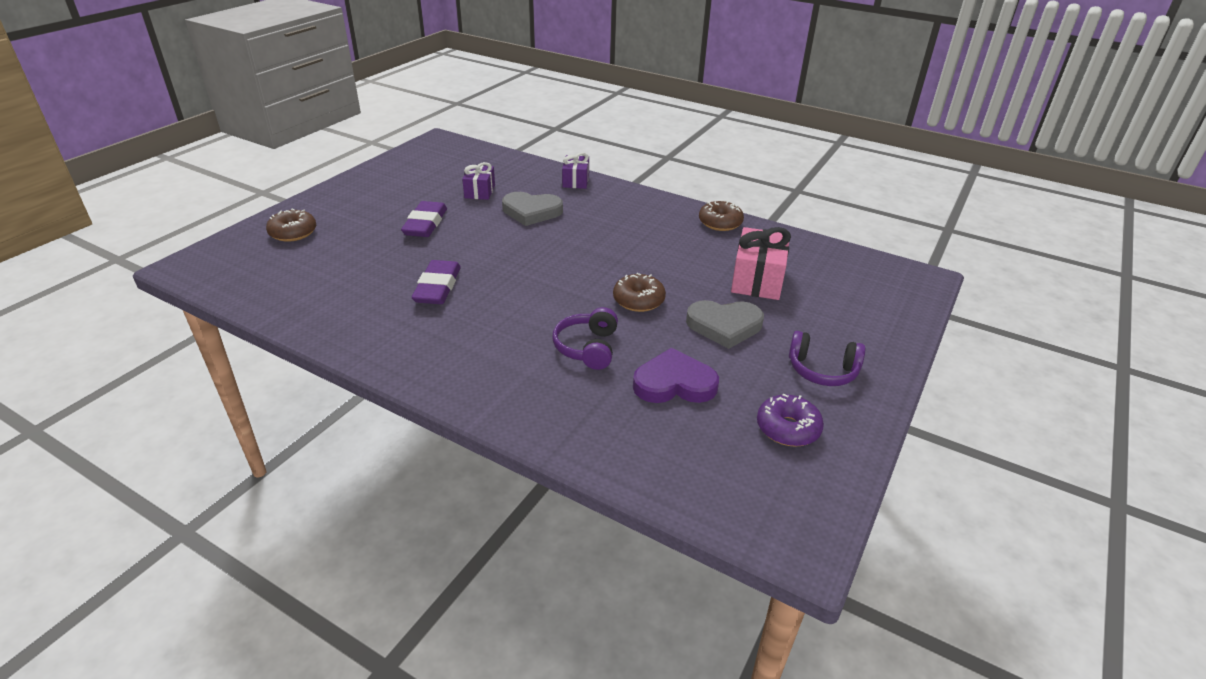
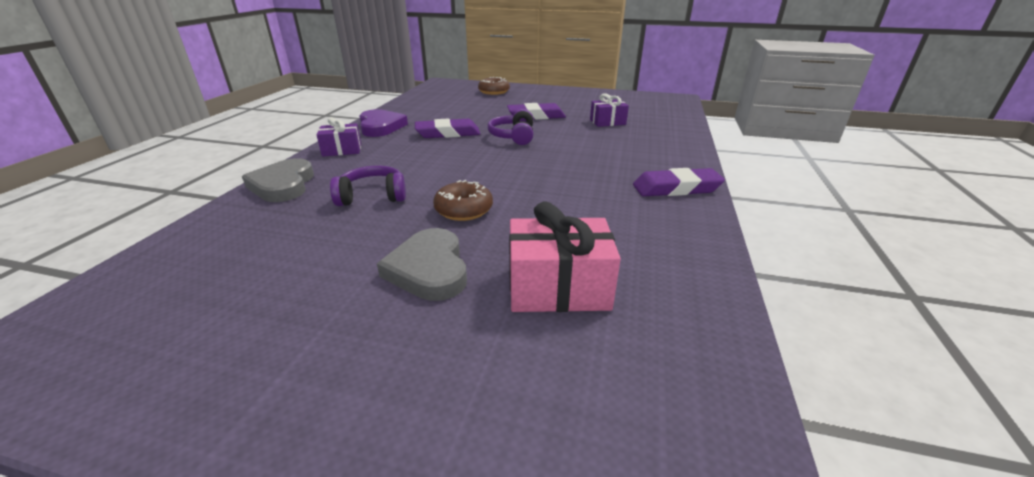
camera: 75 degrees right, 5 degrees down
(531, 211) = (594, 143): grey heart -> grey heart (283, 185)
(576, 181) = (680, 151): purple gift -> purple gift (342, 150)
(643, 204) = (676, 188): none -> purple eraser
(674, 383) = (311, 247): purple heart -> purple heart (380, 127)
(720, 223) = (691, 243): brown donut -> none
(787, 428) = (201, 339): purple donut -> none
(822, 370) = (329, 371): purple headphones -> purple headphones (513, 136)

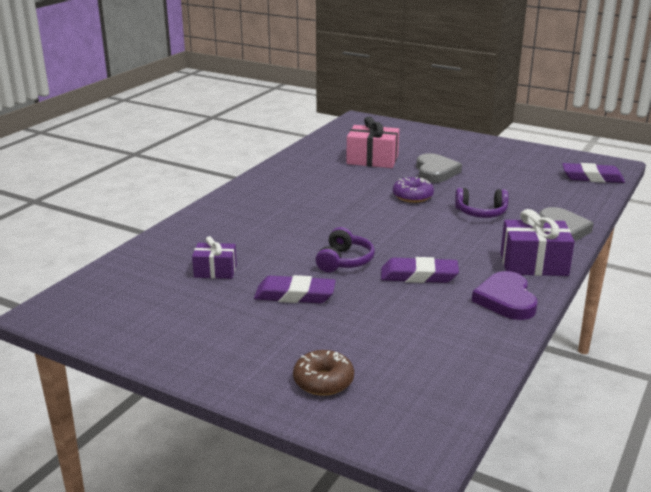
camera: 165 degrees left, 5 degrees down
(342, 150) = (533, 264): purple gift -> purple gift, size x1.60
(464, 210) = (412, 196): brown donut -> purple donut
(676, 188) = (250, 193): purple eraser -> purple eraser (592, 178)

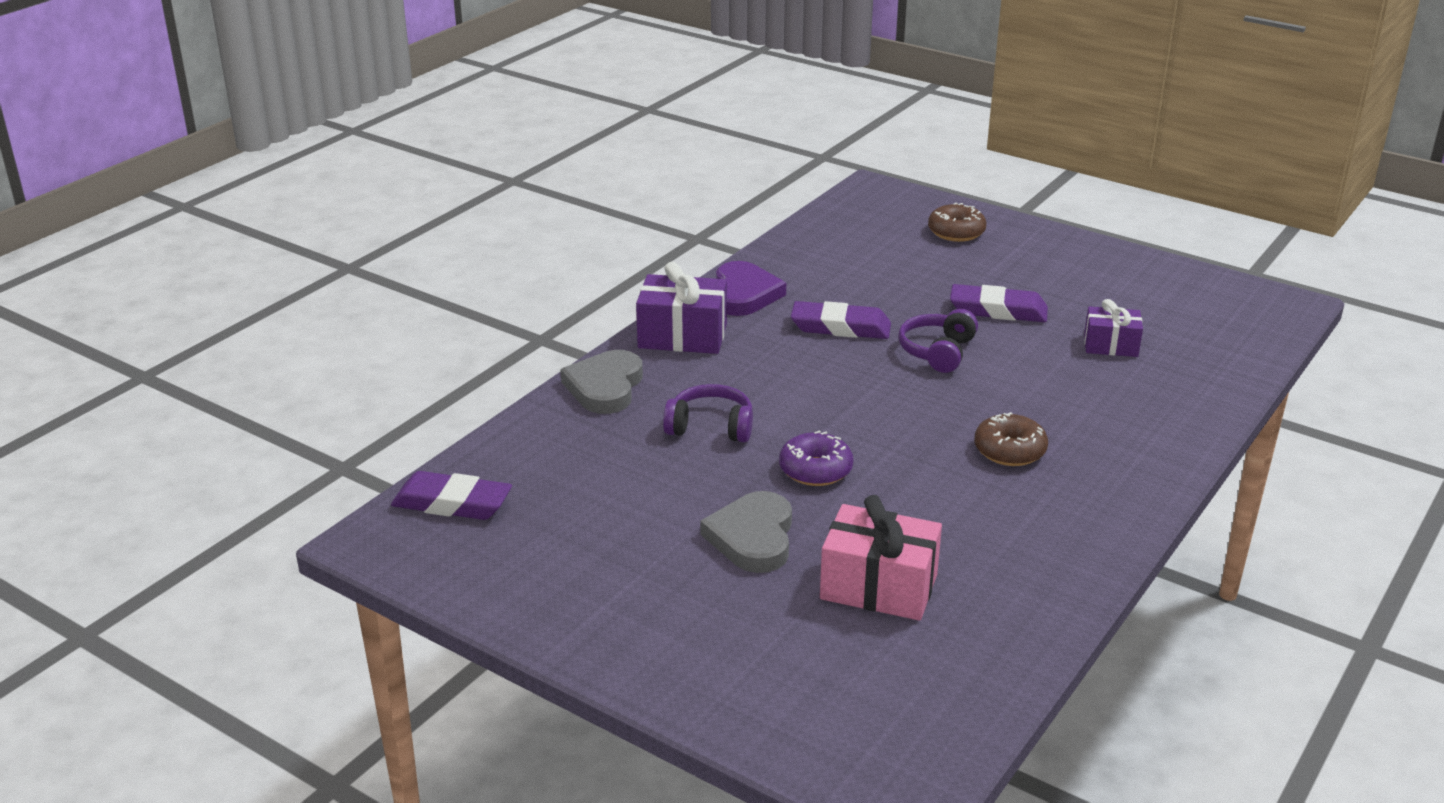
camera: 175 degrees left, 5 degrees up
(303, 208) = (1009, 451): none -> brown donut

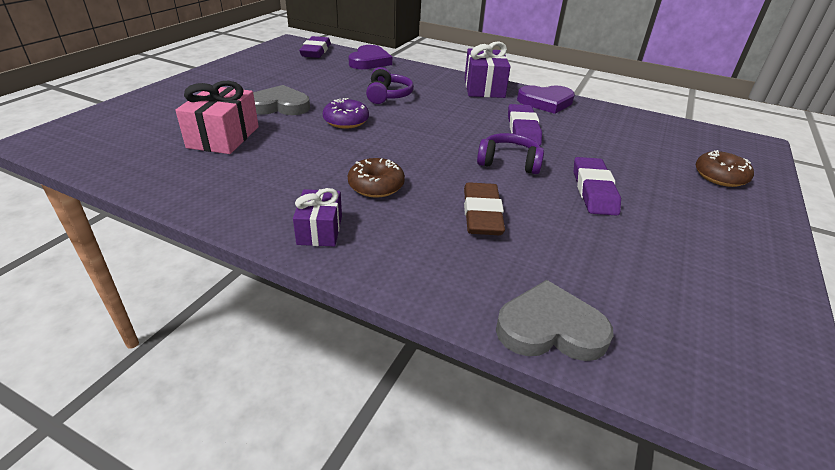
camera: 80 degrees right, 5 degrees up
(531, 438) = (369, 61): none -> purple heart
(605, 387) = (421, 73): grey heart -> grey heart (550, 328)
(1059, 385) = (482, 214): none -> brown eraser
(1110, 345) = (569, 248): purple gift -> purple gift (320, 230)

